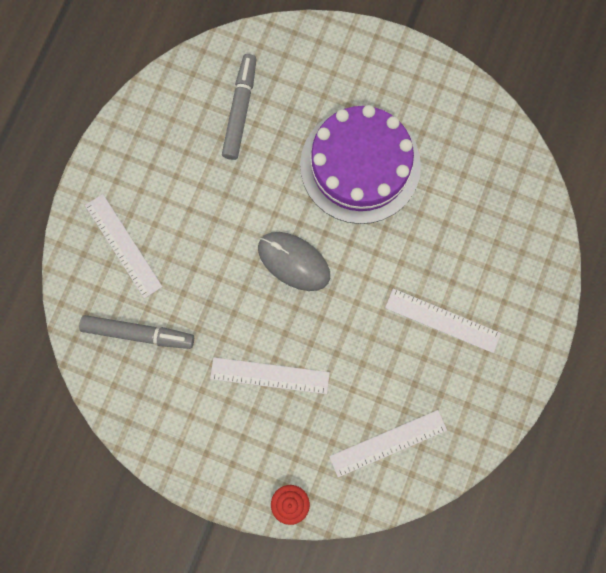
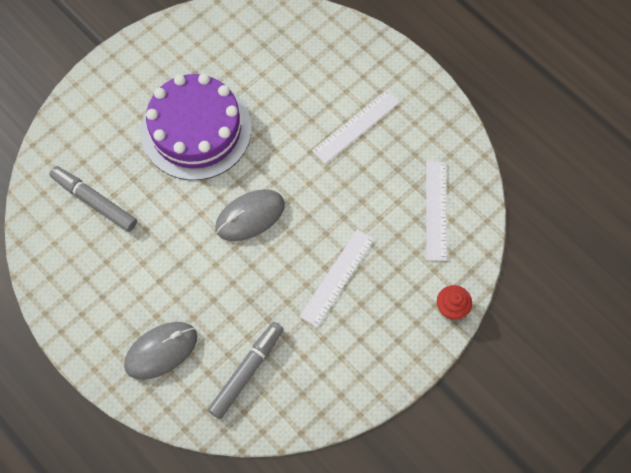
camera: 65 degrees left, 10 degrees down
(123, 245) = (161, 351): white ruler -> grey mouse

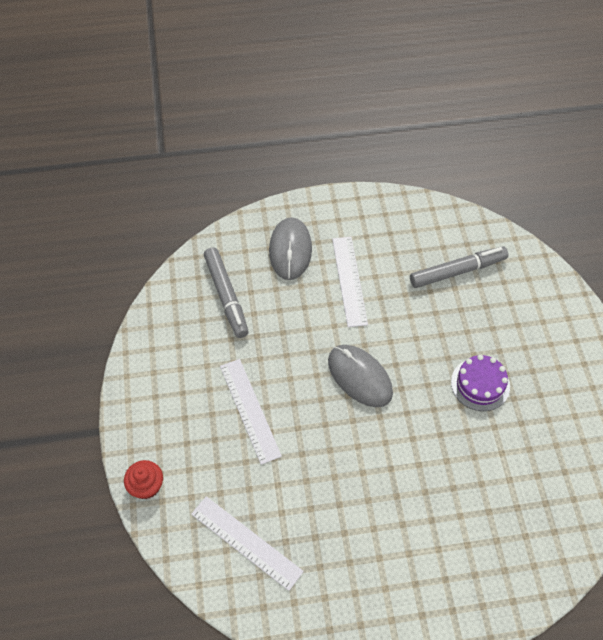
camera: 125 degrees right, 10 degrees down
(196, 130) = (480, 384): purple cake -> purple cake, size x0.48
(250, 216) = (360, 377): grey mouse -> grey mouse turned 45 degrees counterclockwise
(356, 126) = (390, 530): white ruler -> white ruler (349, 280)

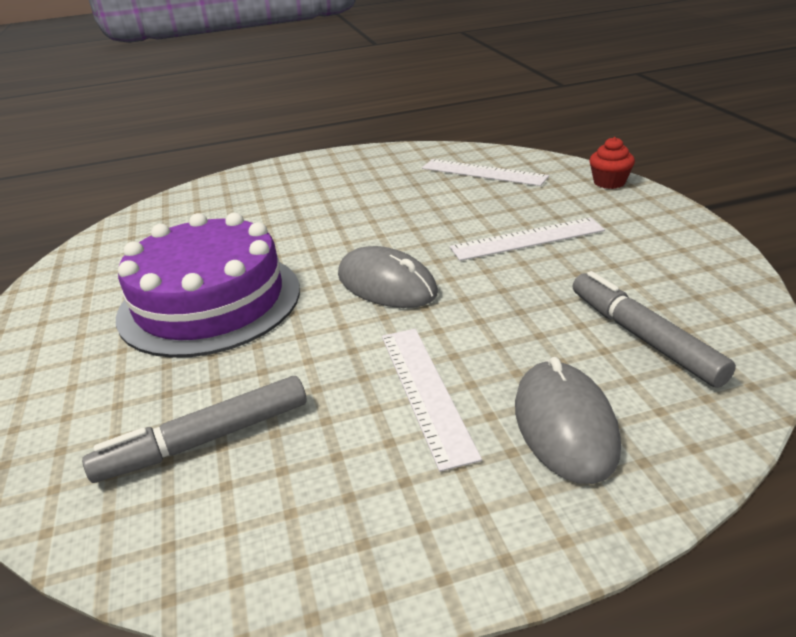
camera: 175 degrees right, 25 degrees down
(250, 410) = (527, 239): white ruler -> white ruler turned 75 degrees counterclockwise
(480, 384) = (210, 302): purple cake -> purple cake, size x2.08

